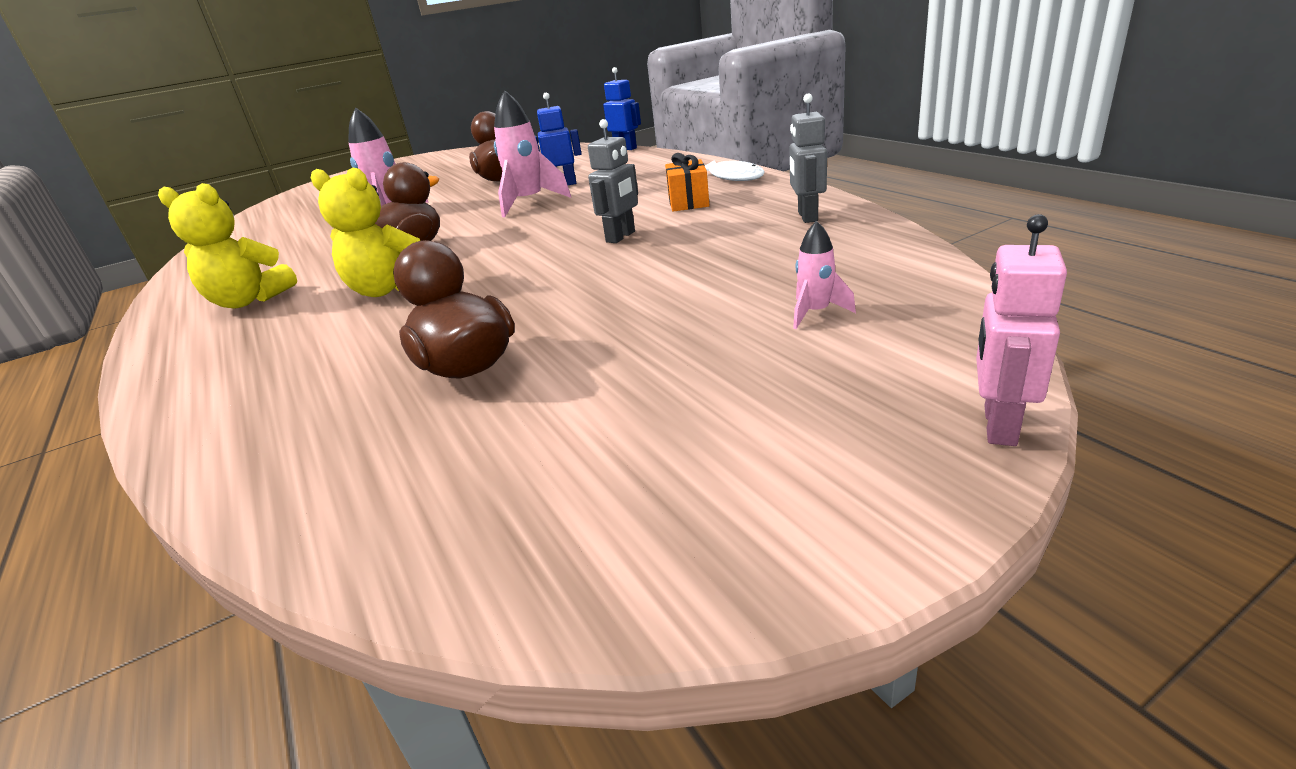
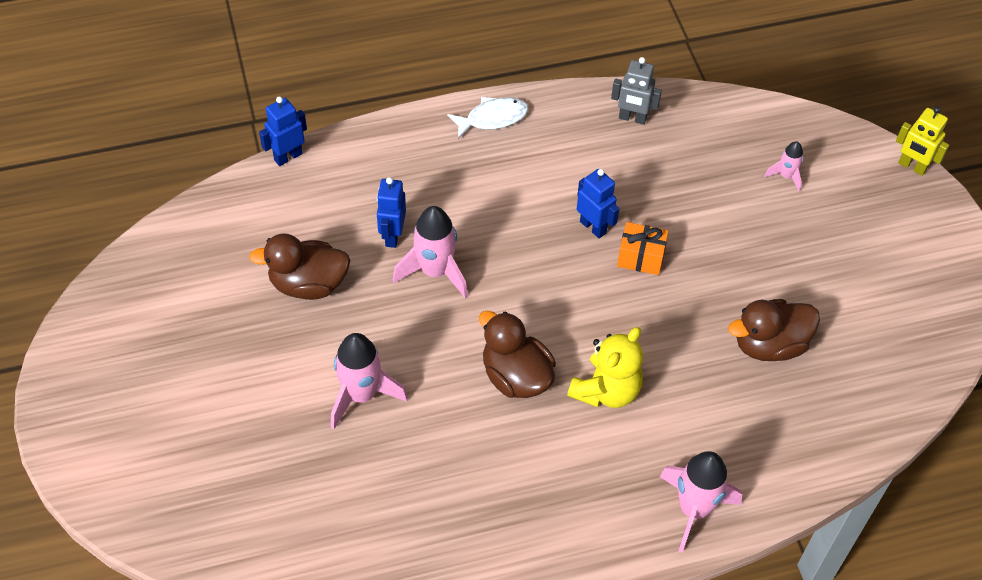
camera: 80 degrees left, 25 degrees up
(195, 370) = (694, 509): none -> pink rocket
(249, 301) = (562, 499): yellow teddy bear -> none
(621, 237) = (593, 227): grey robot -> blue robot
(688, 202) = (539, 166): orange gift -> orange gift (640, 257)
(998, 425) = (912, 166): pink robot -> yellow robot

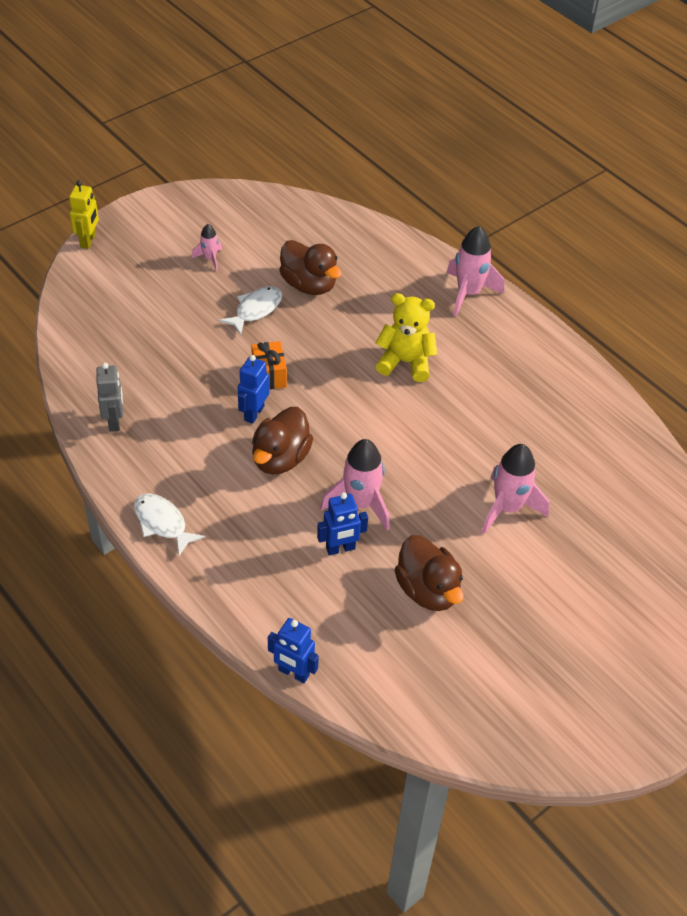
camera: 115 degrees left, 5 degrees down
(516, 376) = (427, 417): brown duck -> brown duck (280, 458)
(745, 279) = (256, 310): none -> white fish
(786, 176) = (135, 309): pink rocket -> pink rocket (210, 259)

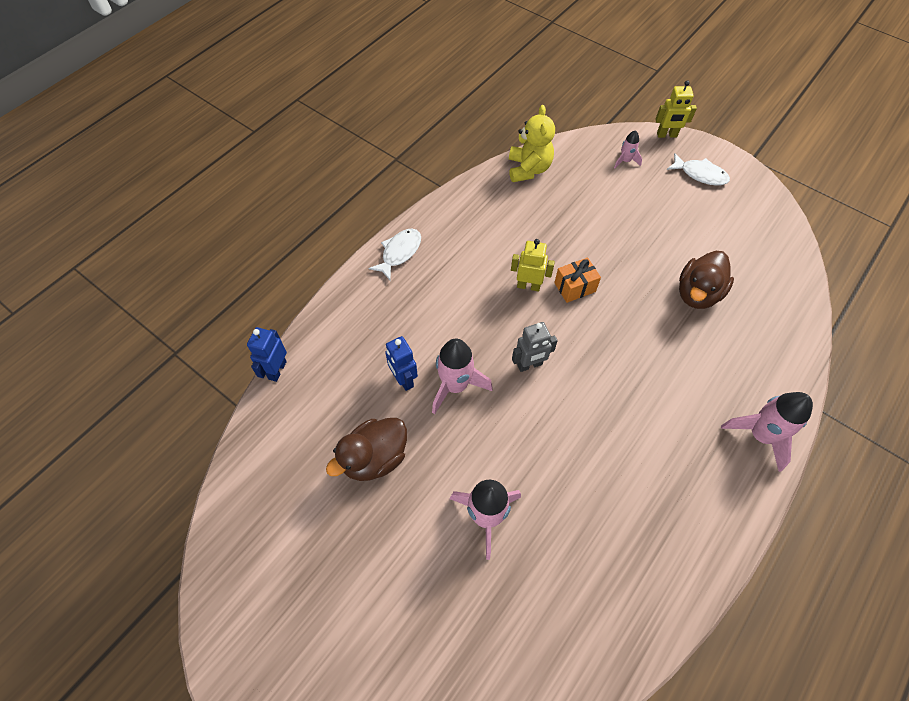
camera: 80 degrees right, 10 degrees up
(114, 421) = (487, 199): grey robot -> grey robot (529, 365)
(210, 259) = (690, 215): pink rocket -> pink rocket (625, 161)
(254, 413) = (528, 286): blue robot -> yellow robot
(256, 310) = (646, 261): white fish -> white fish (700, 174)
(280, 458) = (486, 315): brown duck -> none
(405, 362) = (637, 392): yellow teddy bear -> yellow teddy bear (528, 169)

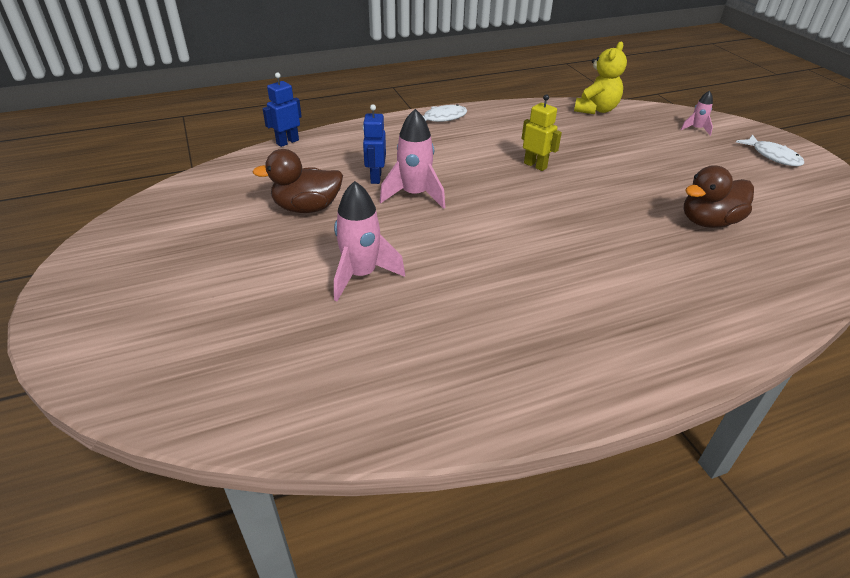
camera: 30 degrees right, 20 degrees down
(529, 365) = (492, 206): grey robot -> none
(575, 287) = (579, 179): orange gift -> none
(666, 135) = (753, 127): yellow robot -> none
(760, 435) = (706, 338): pink rocket -> none

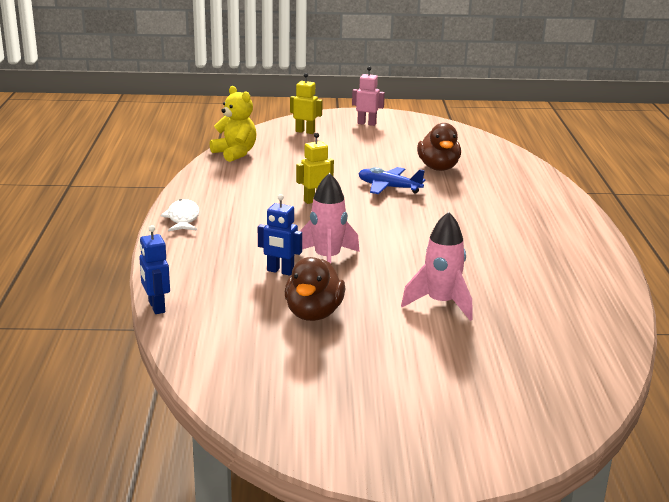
camera: 70 degrees left, 15 degrees down
(612, 199) = (389, 187): none -> blue plane
(696, 129) = (305, 131): pink rocket -> yellow robot
(772, 156) = (366, 123): white fish -> pink robot

